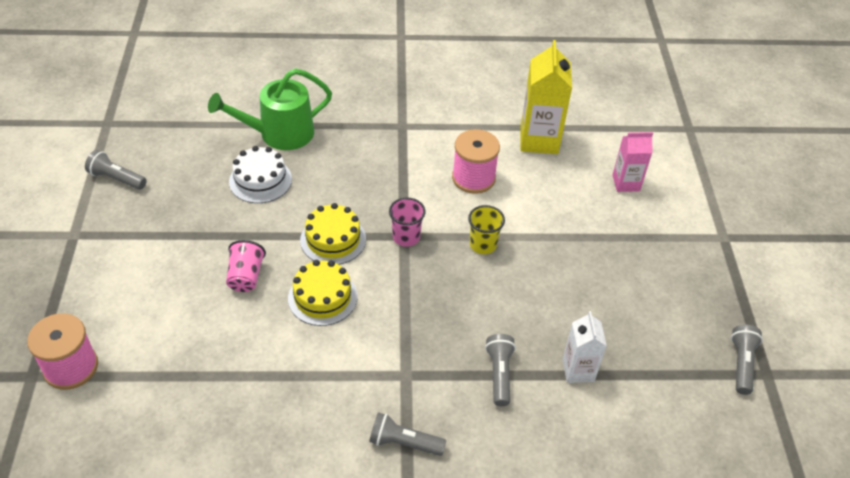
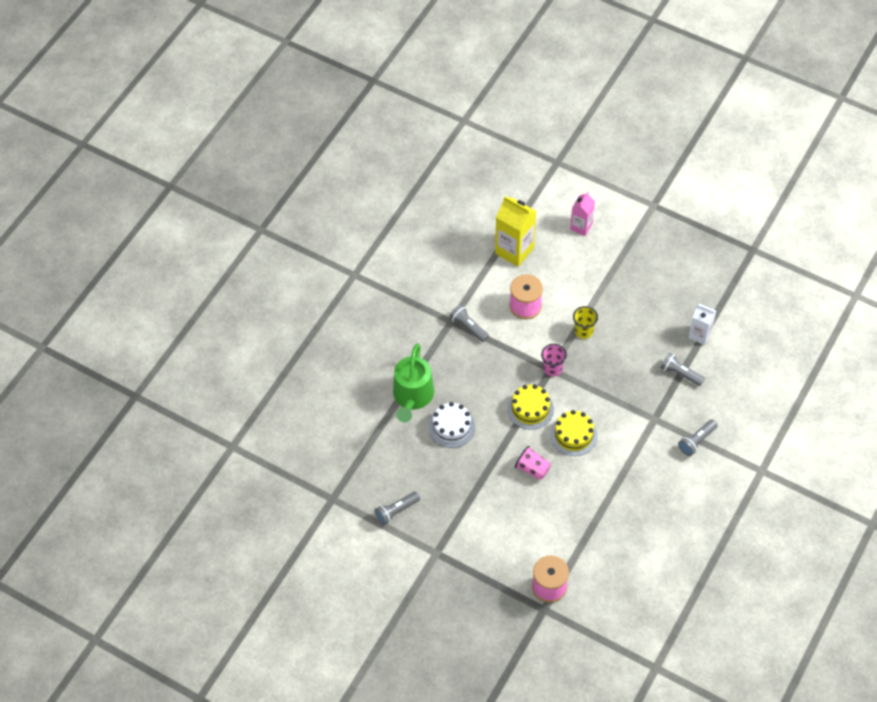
camera: 55 degrees left, 10 degrees up
(741, 364) = (740, 256): grey flashlight -> grey flashlight (468, 327)

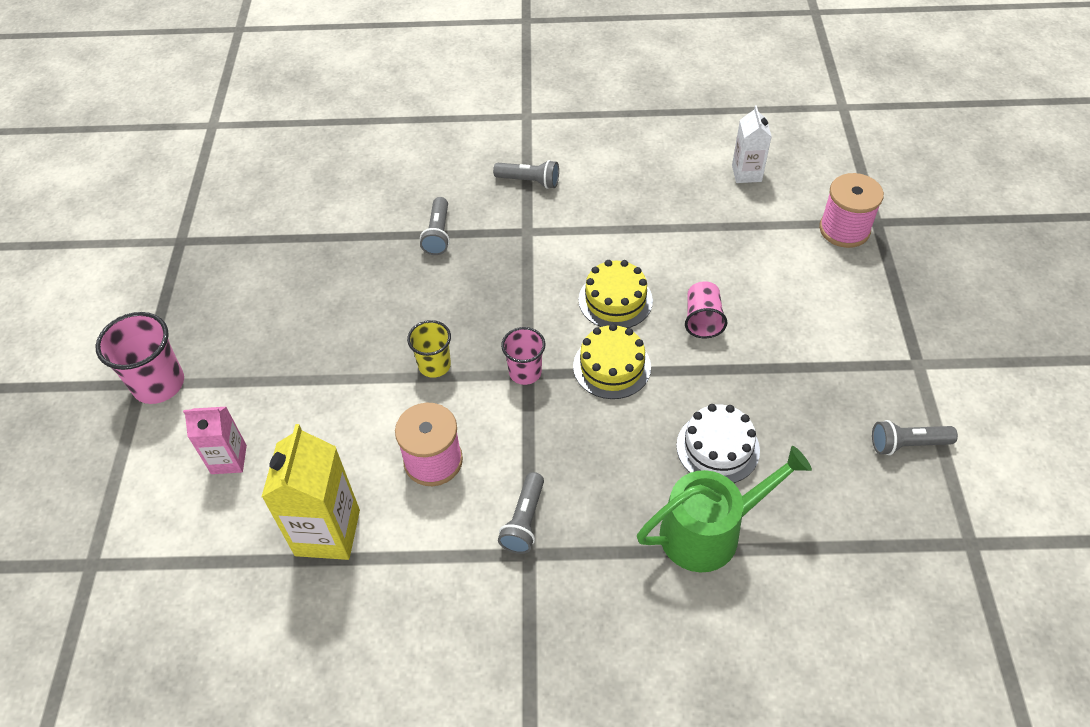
camera: 120 degrees left, 5 degrees down
(396, 511) = (907, 444): grey flashlight -> grey flashlight turned 150 degrees clockwise
(648, 212) = (159, 384): none -> pink cup
(699, 335) = (362, 239): white carton -> white carton (746, 173)

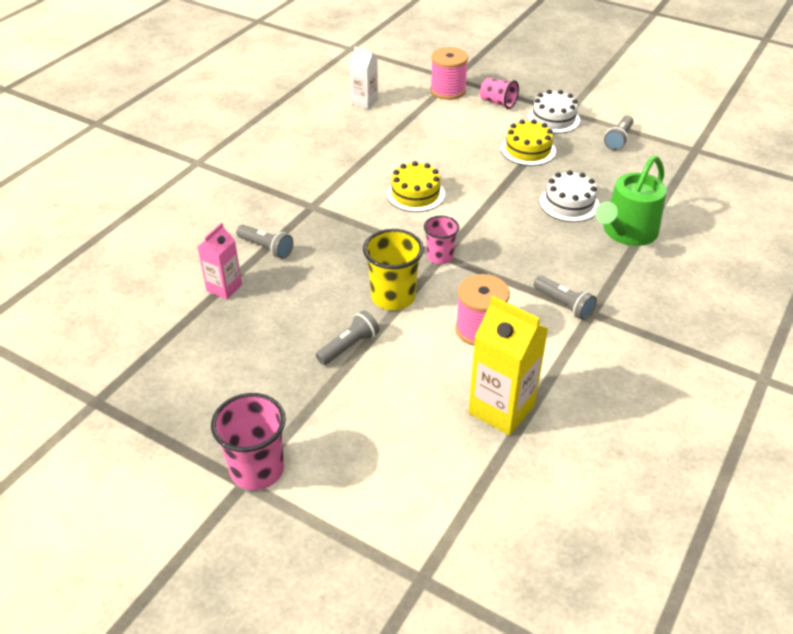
camera: 60 degrees left, 10 degrees down
(229, 459) = (383, 446): pink carton -> pink carton (224, 288)
(434, 365) = (393, 297): yellow cup -> yellow cup, size x1.58
(529, 181) = (265, 186): grey flashlight -> grey flashlight (349, 346)
(612, 366) = (470, 218): yellow cake -> yellow cake (528, 150)
(702, 320) = (466, 168): pink cup -> pink cup (498, 103)
(709, 531) = (627, 232): green watering can -> green watering can turned 150 degrees counterclockwise
(886, 356) = (553, 119): none -> white cake

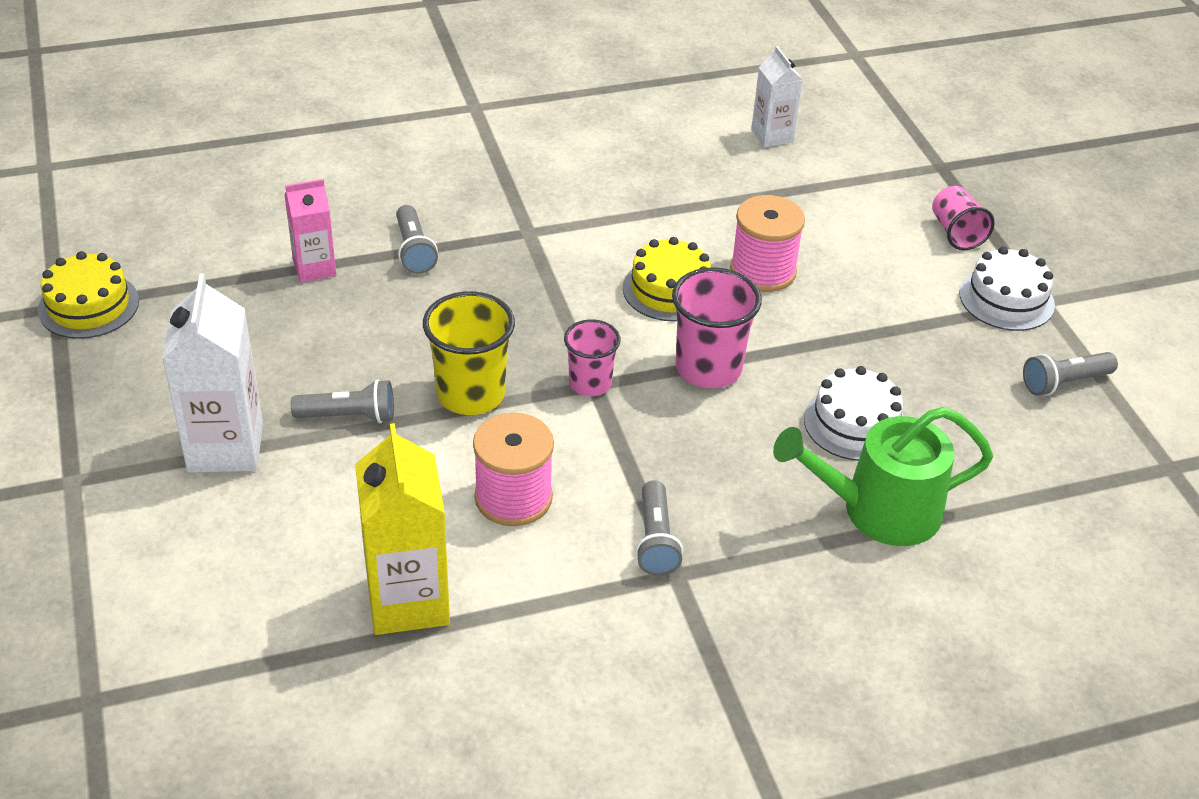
camera: 40 degrees right, 0 degrees up
(257, 469) = (98, 476): pink cup -> pink cup (708, 368)
(306, 405) = (225, 447): none -> white carton
(448, 90) = (908, 179): pink spool -> pink spool (763, 271)
(528, 150) = (904, 320): yellow cake -> yellow cake (88, 305)

